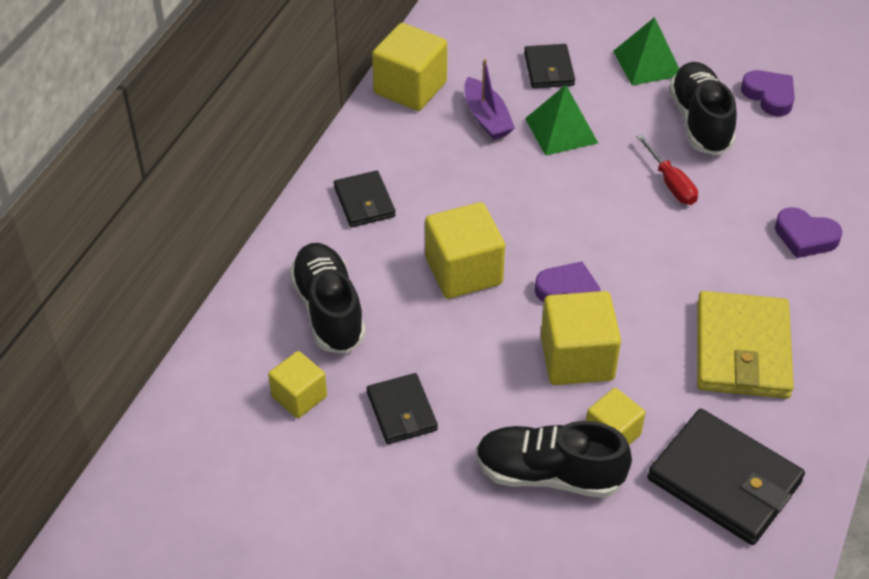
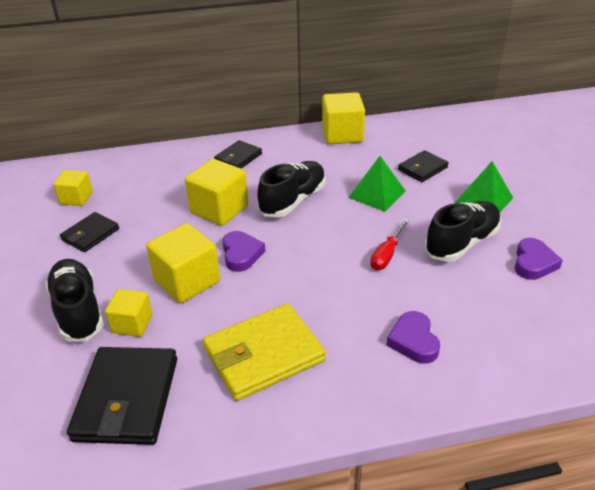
camera: 55 degrees right, 10 degrees down
(328, 310) = (147, 181): black shoe -> black shoe (293, 201)
(487, 118) = (352, 166): purple boat -> none

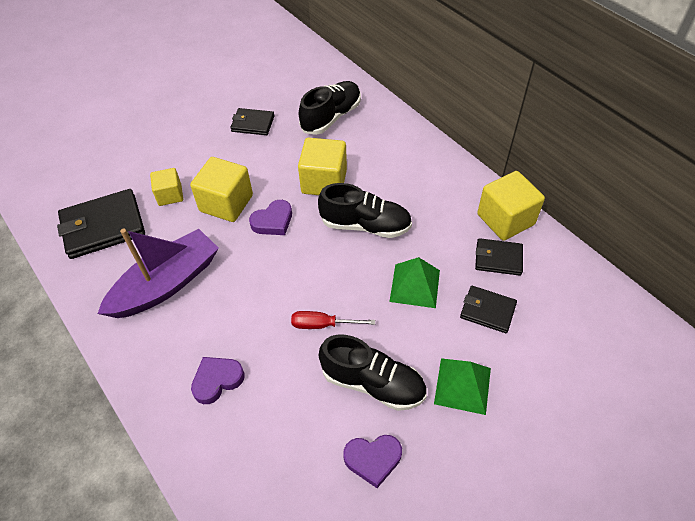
camera: 65 degrees right, 15 degrees up
(76, 198) = (291, 93): yellow cube -> none
(78, 311) = (171, 161): black shoe -> black shoe (331, 117)
(238, 158) = (408, 159): black wallet -> black wallet (498, 259)
(264, 355) = (166, 284): yellow wallet -> purple boat

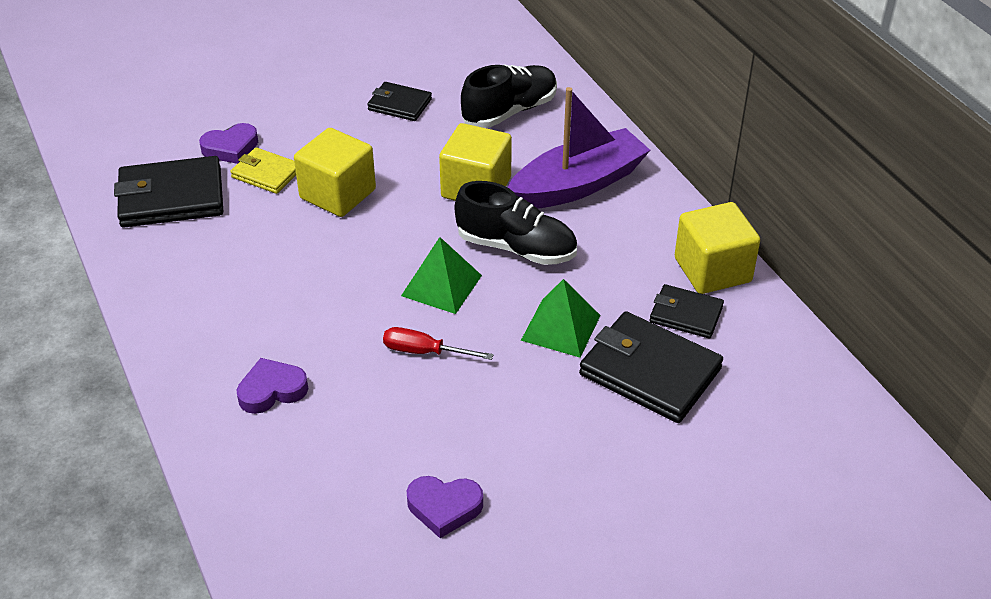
camera: 10 degrees right, 10 degrees down
(166, 284) = (236, 274): purple boat -> purple boat (578, 184)
(170, 195) = (266, 174): yellow cube -> yellow wallet
(273, 221) = (393, 224): purple heart -> purple heart (231, 148)
(373, 383) = (470, 426): black shoe -> none
(462, 385) = (587, 449): green pyramid -> green pyramid (441, 285)
(487, 311) = (650, 372): black wallet -> black wallet, size x1.74

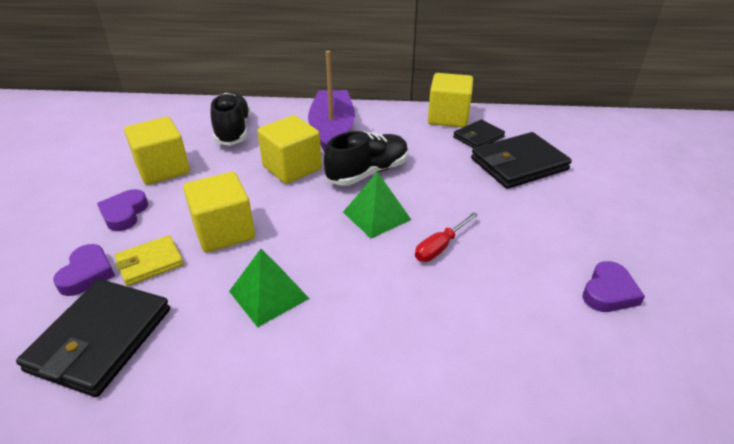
camera: 60 degrees left, 5 degrees down
(272, 390) = (427, 351): purple heart -> purple heart (124, 213)
(399, 104) = (163, 169): black wallet -> yellow cube
(561, 327) = (458, 181): green pyramid -> green pyramid (268, 294)

